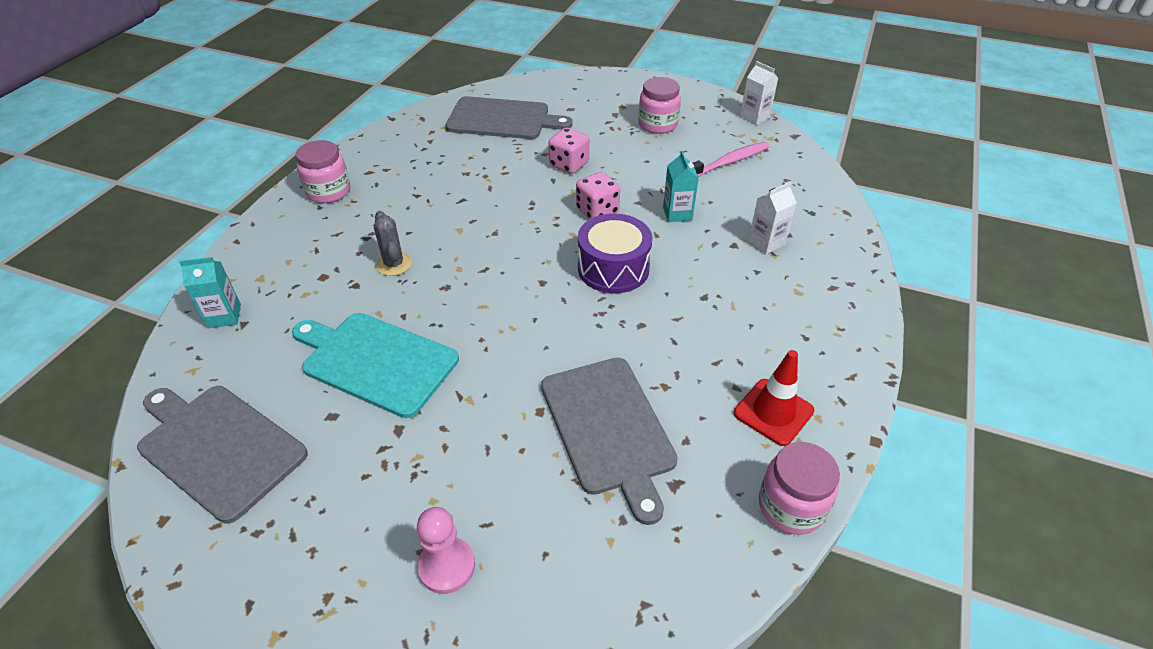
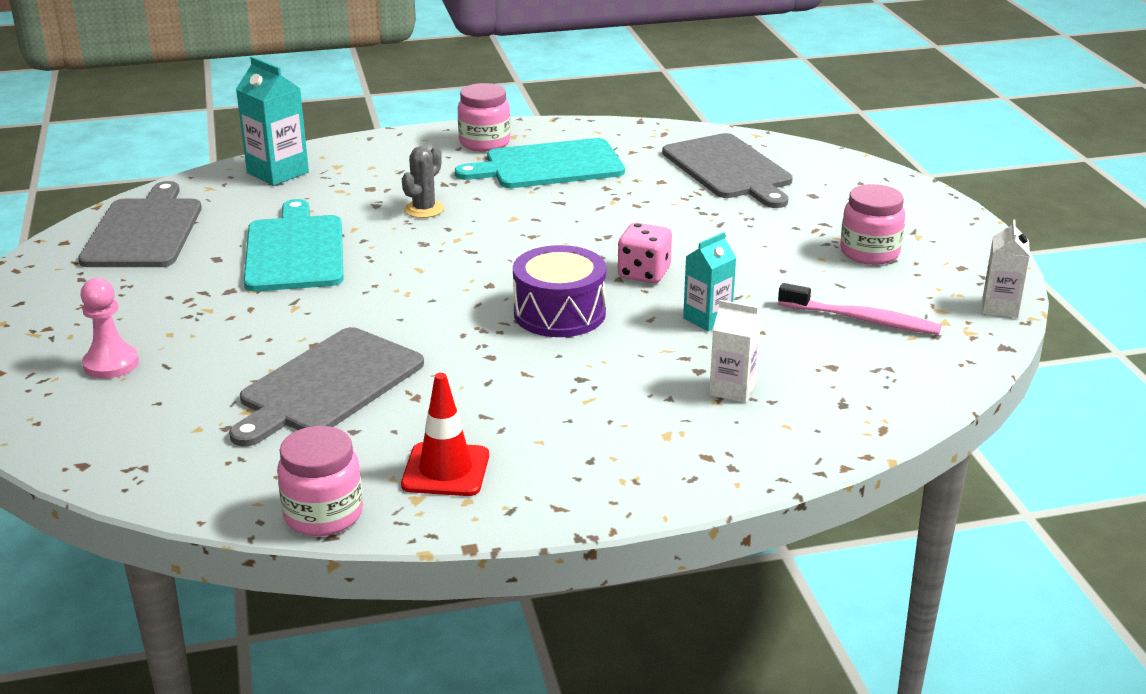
camera: 55 degrees right, 15 degrees down
(224, 316) = (277, 173): turquoise carton -> turquoise carton, size x1.53
(403, 181) = (549, 165): none -> turquoise cutting board
(569, 164) = (703, 231): pink dice -> none

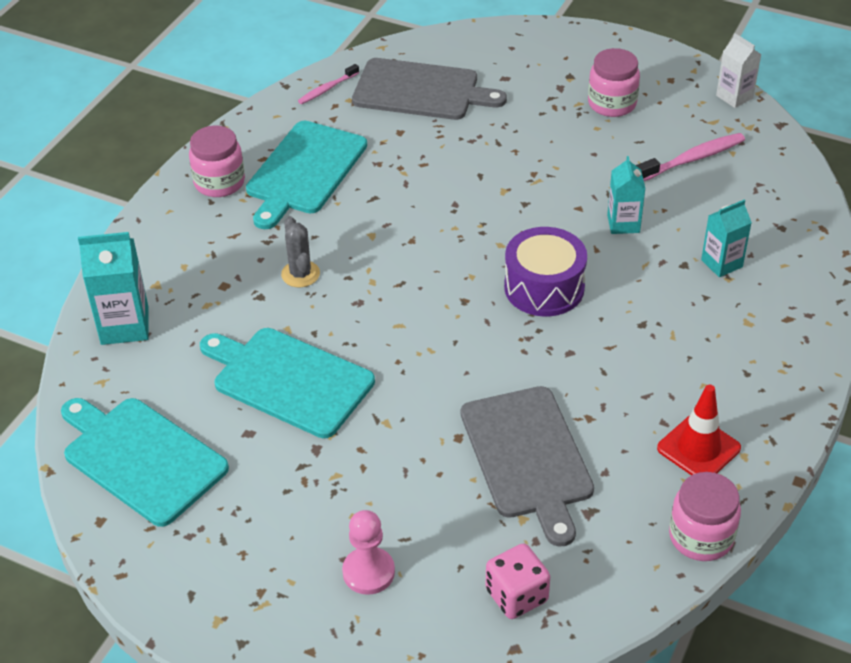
camera: 50 degrees left, 15 degrees up
(144, 231) = (141, 458): grey cutting board -> turquoise cutting board
(644, 273) = (530, 217): pink dice -> pink dice (516, 595)
(664, 136) = (327, 89): none -> pink toothbrush
(732, 389) = (721, 263): white carton -> turquoise carton

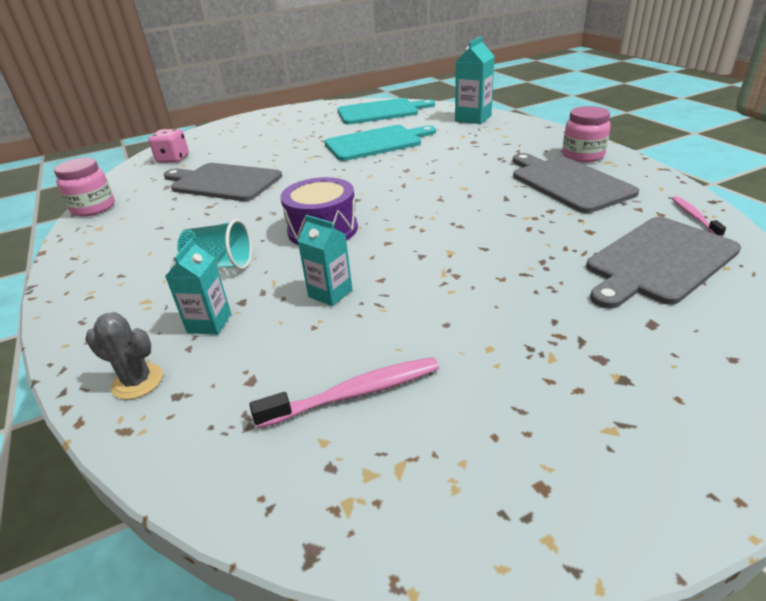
camera: 130 degrees right, 10 degrees down
(300, 274) = (455, 160): grey cactus -> grey cactus (137, 381)
(304, 171) = (568, 182): turquoise cutting board -> grey cutting board
(368, 572) = (245, 137): pink pawn -> none
(612, 104) = (527, 385): pink jar -> none
(662, 315) = (220, 265): none -> turquoise cup
(692, 159) = (354, 393): pink toothbrush -> pink toothbrush turned 120 degrees counterclockwise
(698, 448) = (125, 230): red traffic cone -> none
(734, 97) = (431, 544): white carton -> none

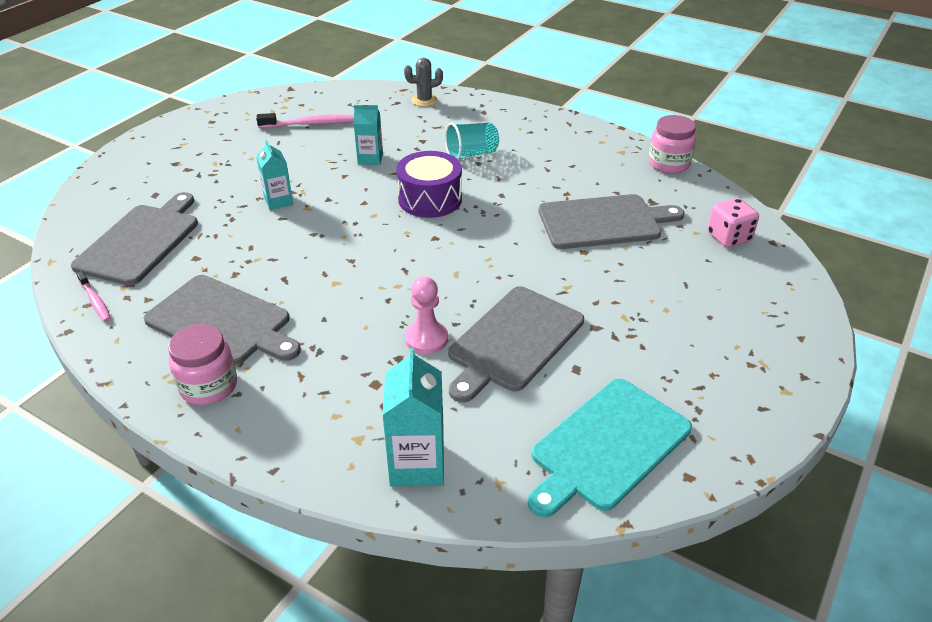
camera: 145 degrees right, 5 degrees up
(209, 323) = (425, 127): turquoise carton -> turquoise carton (278, 201)
(354, 393) = (311, 124): pink toothbrush -> pink toothbrush turned 135 degrees counterclockwise
(376, 143) = (513, 341): turquoise cutting board -> grey cutting board
(426, 151) = (426, 339): none -> pink pawn

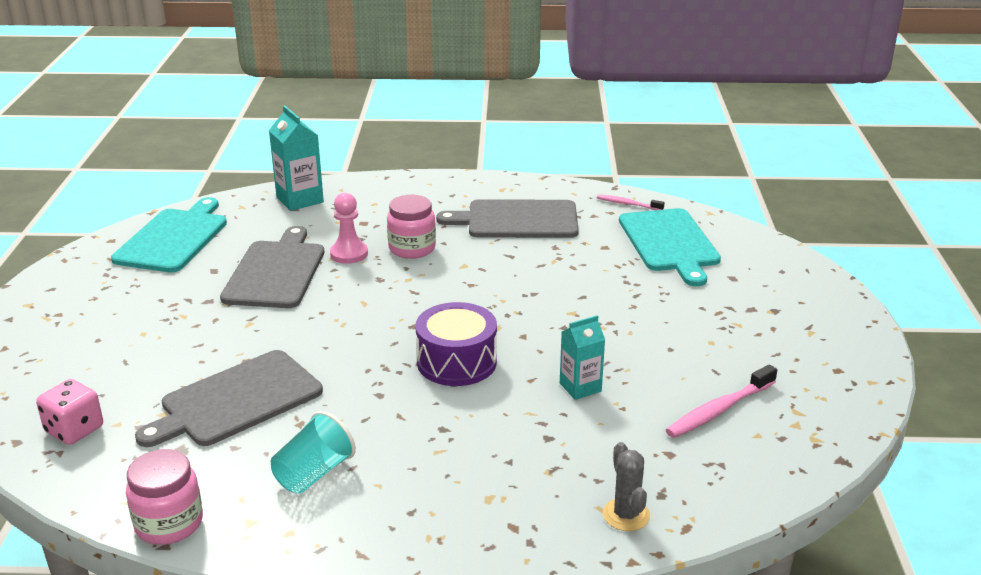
camera: 150 degrees right, 10 degrees down
(141, 241) = (669, 243): grey cutting board -> turquoise cutting board
(208, 386) = (475, 192): pink jar -> pink jar (412, 248)
(278, 201) = (609, 309): turquoise carton -> none
(424, 100) = (626, 515): grey cactus -> grey cactus turned 60 degrees counterclockwise
(471, 154) = (462, 438): turquoise cup -> turquoise cup (313, 474)

